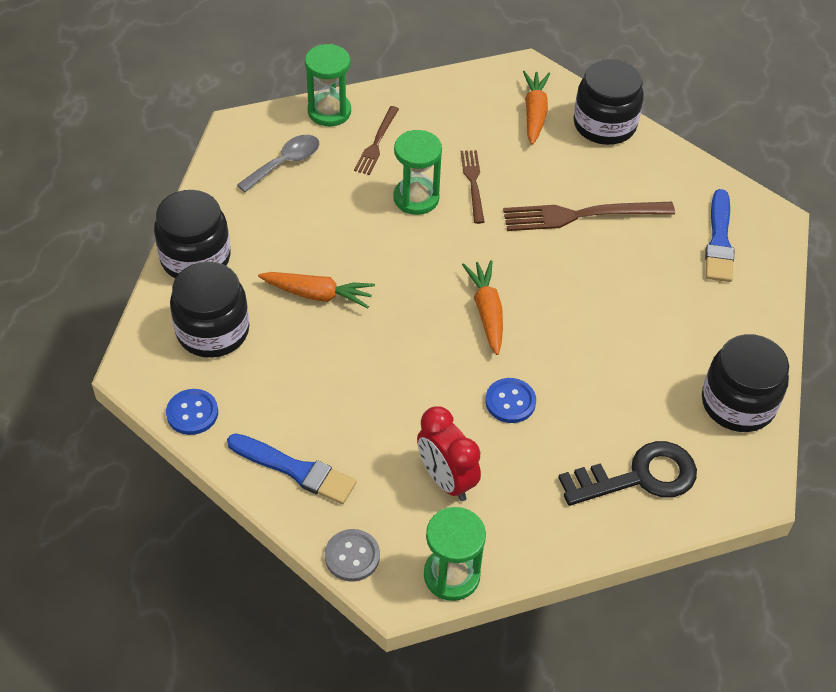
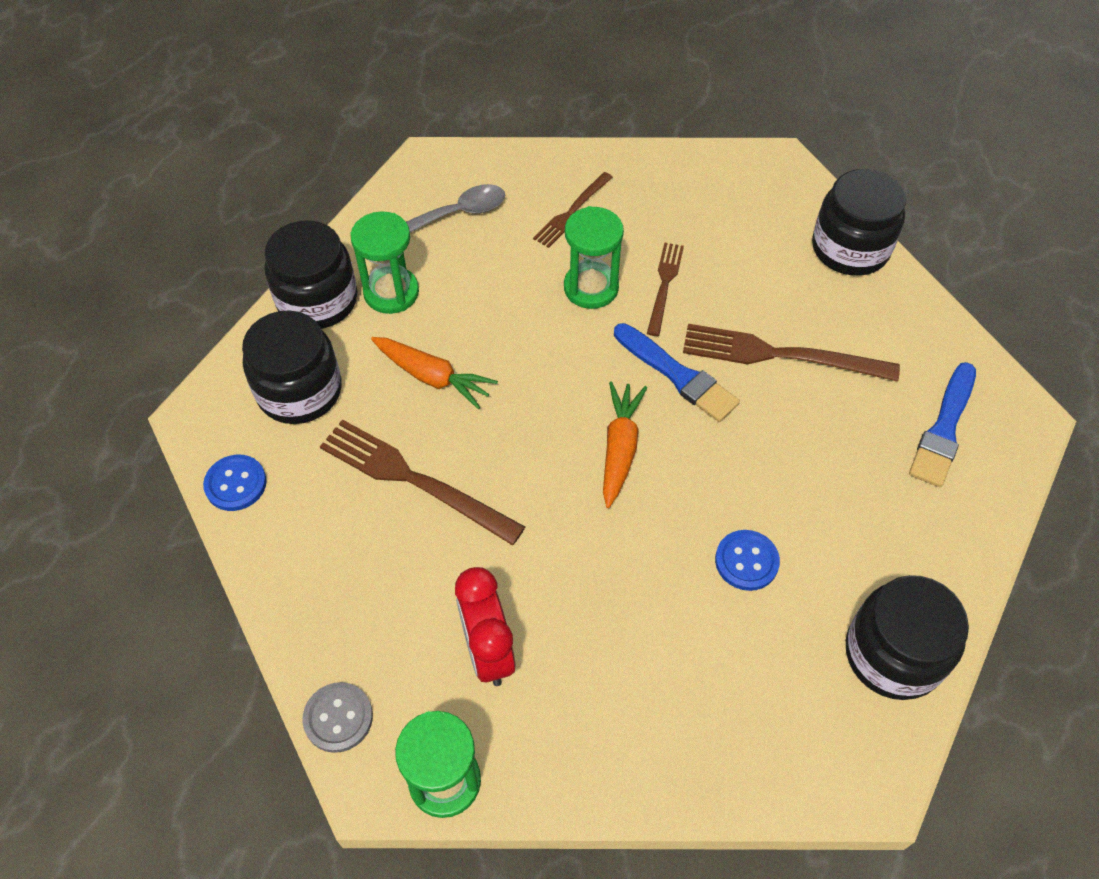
camera: 20 degrees right, 5 degrees up
(295, 470) = (319, 587): blue brush -> blue brush (677, 375)
(329, 111) = (533, 164): green hourglass -> green hourglass (391, 292)
(336, 374) = (414, 480): none -> brown fork
(510, 402) = (604, 571): blue button -> blue button (746, 561)
(534, 113) = (770, 216): orange carrot -> none
(638, 477) = (727, 718): black key -> none

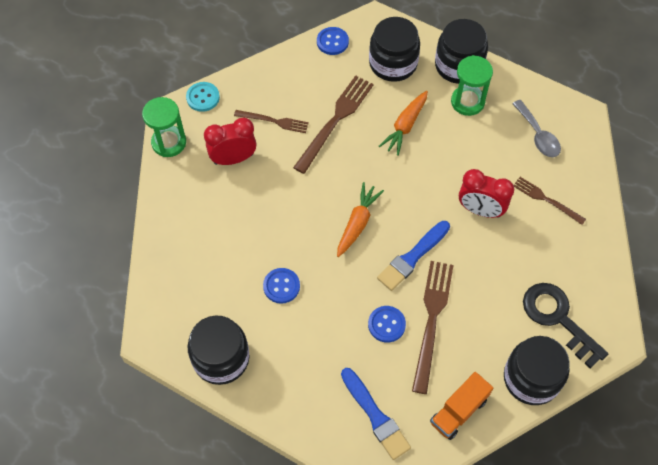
camera: 90 degrees right, 5 degrees up
(338, 718) = (203, 97): grey button -> turquoise button
(591, 288) = (480, 210): green hourglass -> red clock
(620, 448) = (357, 223): orange carrot -> orange carrot turned 75 degrees counterclockwise
(664, 285) = (486, 254): brown fork -> brown fork (274, 121)
(758, 214) = (558, 319): none -> black key
(795, 412) = (386, 324): none -> blue button
(913, 330) = (458, 411): none -> orange truck
(943, 429) = (375, 416): blue brush -> blue brush turned 150 degrees counterclockwise

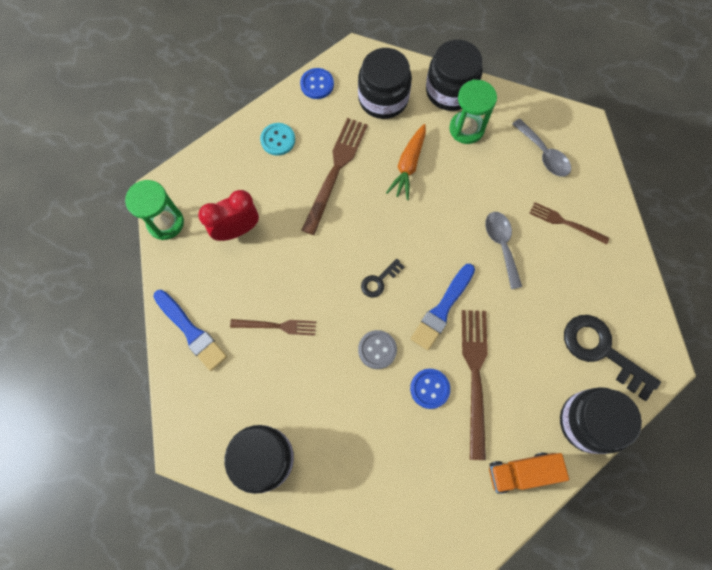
camera: 10 degrees left, 10 degrees up
(203, 97) = (193, 167): turquoise button -> turquoise button (278, 140)
(274, 121) = (272, 181): brown fork -> brown fork (277, 326)
(281, 286) = (313, 365): blue button -> none
(344, 283) = (377, 350): none -> grey button
(357, 223) = (379, 280): orange carrot -> black key
(375, 416) = (437, 494): blue brush -> blue brush (191, 331)
(458, 411) = (521, 472): orange truck -> orange truck turned 45 degrees clockwise
(480, 210) = (501, 245): red clock -> grey spoon

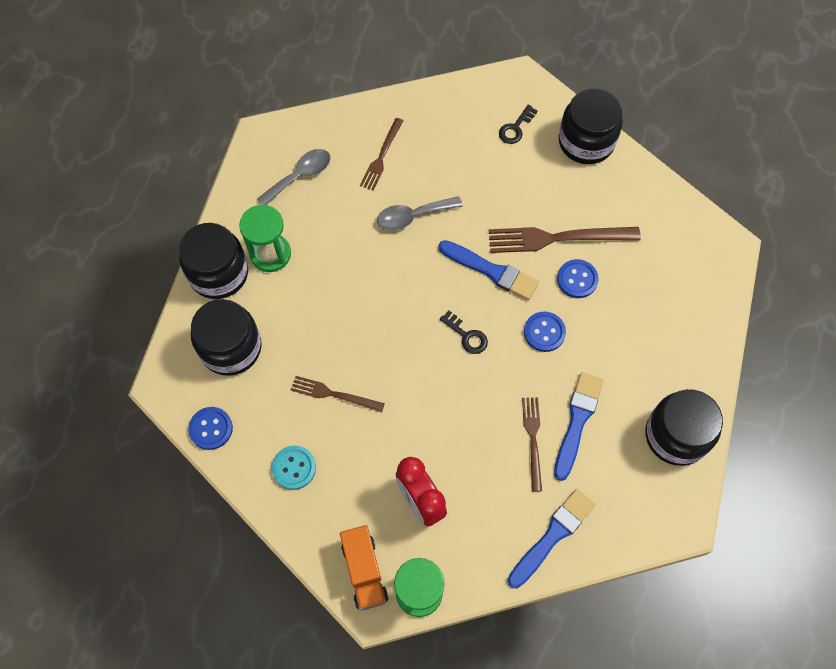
camera: 95 degrees left, 5 degrees down
(288, 367) = (577, 421): none -> blue brush
(335, 171) = (334, 394): brown fork -> brown fork, size x0.59
(377, 350) = (544, 332): grey button -> blue button
(408, 165) = (322, 314): orange carrot -> none
(521, 472) = (642, 197): orange truck -> orange truck (364, 571)
(602, 351) = (515, 128): black key -> black key, size x0.50

